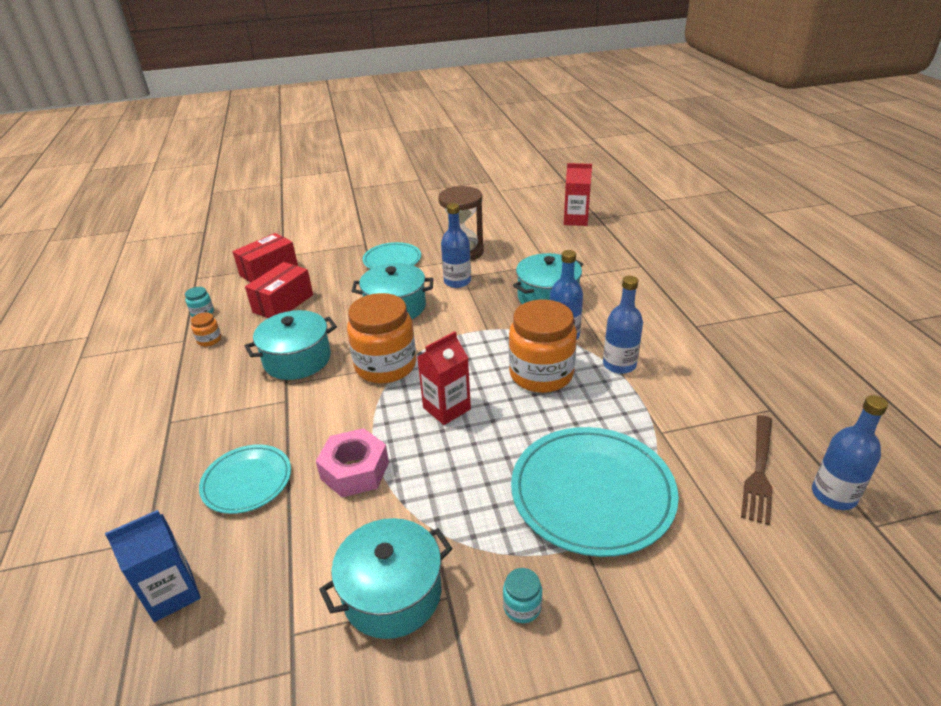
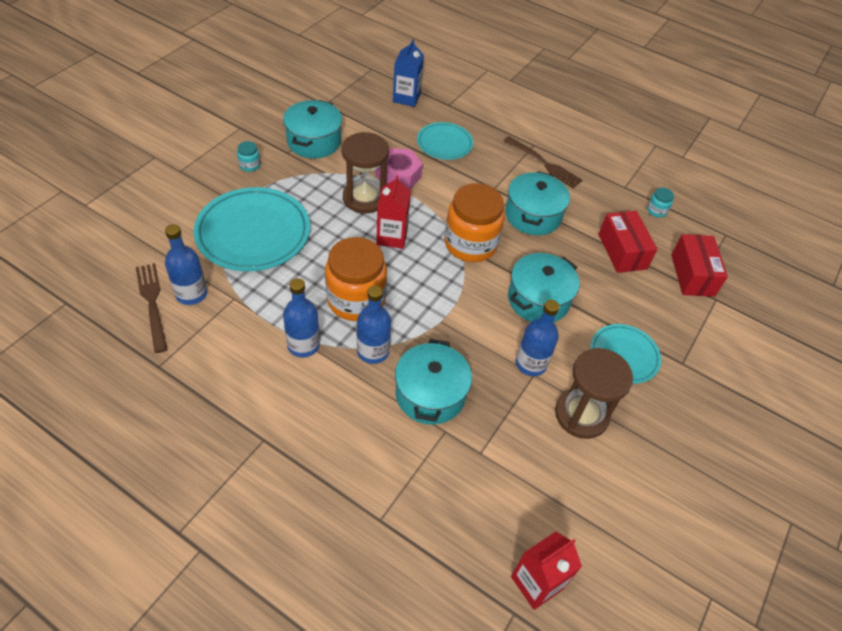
camera: 130 degrees right, 15 degrees up
(200, 397) = (544, 164): none -> brown fork
(209, 340) = (610, 196): orange jar -> none
(425, 464) = (364, 198): none -> brown hourglass
(833, 495) = (96, 311): blue bottle -> blue bottle (191, 294)

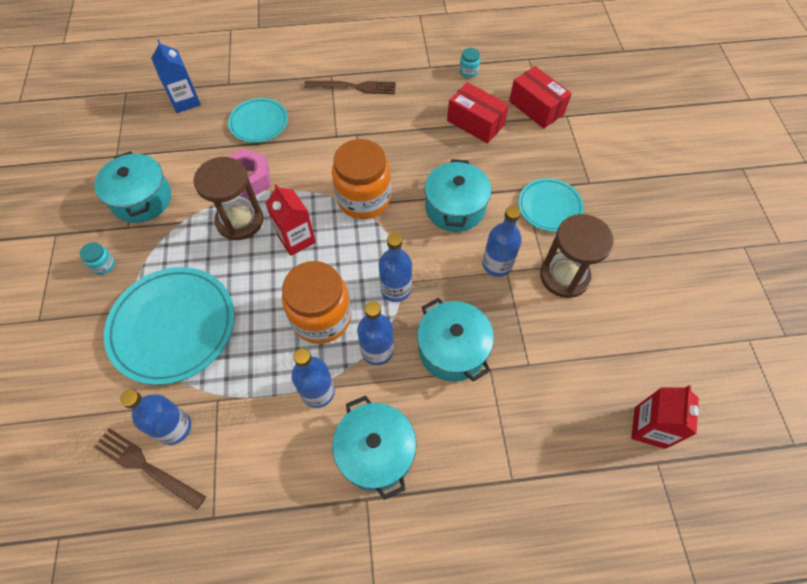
camera: 35 degrees left, 10 degrees up
(430, 321) = (395, 289): none -> blue bottle
(533, 215) = (387, 139): turquoise pot -> turquoise pot (376, 452)

